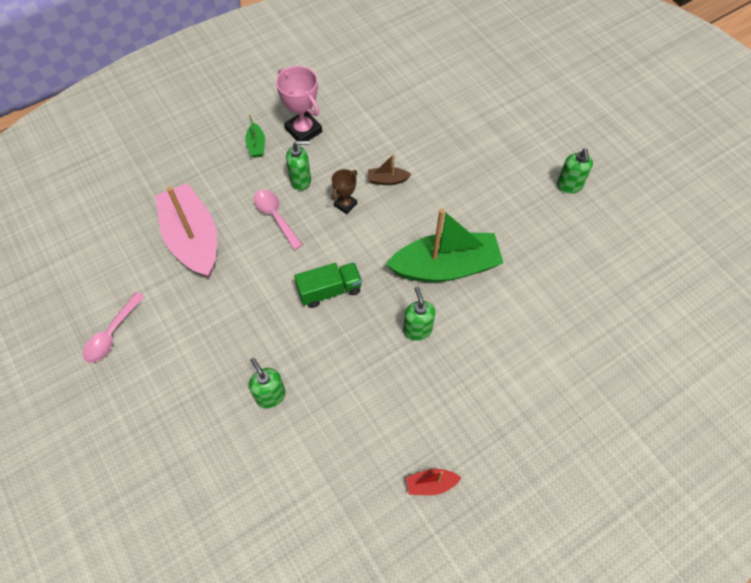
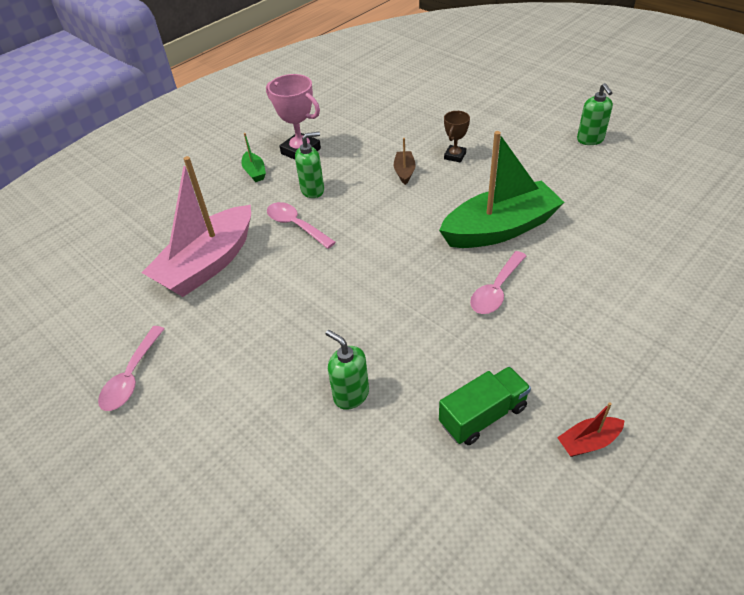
camera: 10 degrees left, 15 degrees down
(193, 239) = (208, 264): pink boat -> pink boat turned 105 degrees counterclockwise
(329, 290) = (381, 276): green truck -> green truck (483, 415)
(345, 204) = (369, 200): brown trophy -> brown trophy (455, 156)
(387, 180) = (404, 172): brown boat -> brown boat turned 105 degrees clockwise
(417, 330) = (496, 290): green soap dispenser -> pink spoon

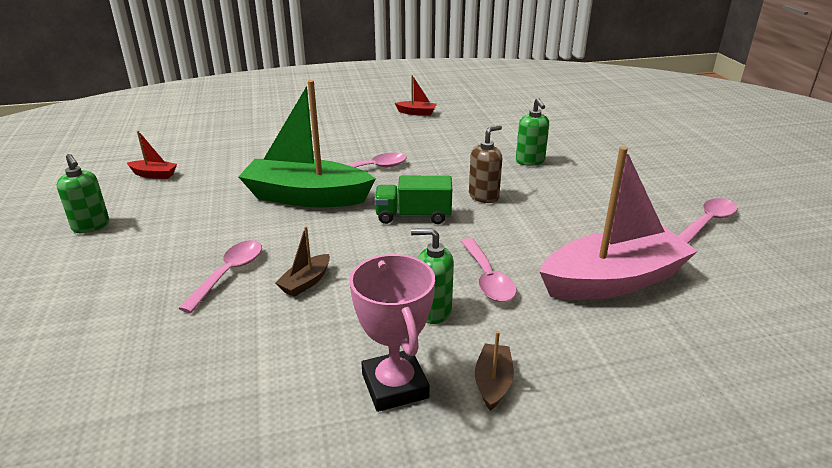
camera: 150 degrees left, 15 degrees down
(254, 172) = (493, 383): green boat -> brown boat
(357, 306) = (484, 196): none -> brown soap dispenser
(455, 156) = (229, 274): brown trophy -> pink spoon
(483, 415) = (458, 133): green truck -> green truck (413, 216)
(590, 140) = (91, 226): green soap dispenser -> green soap dispenser turned 120 degrees clockwise
(649, 189) = (154, 175): none -> red boat

